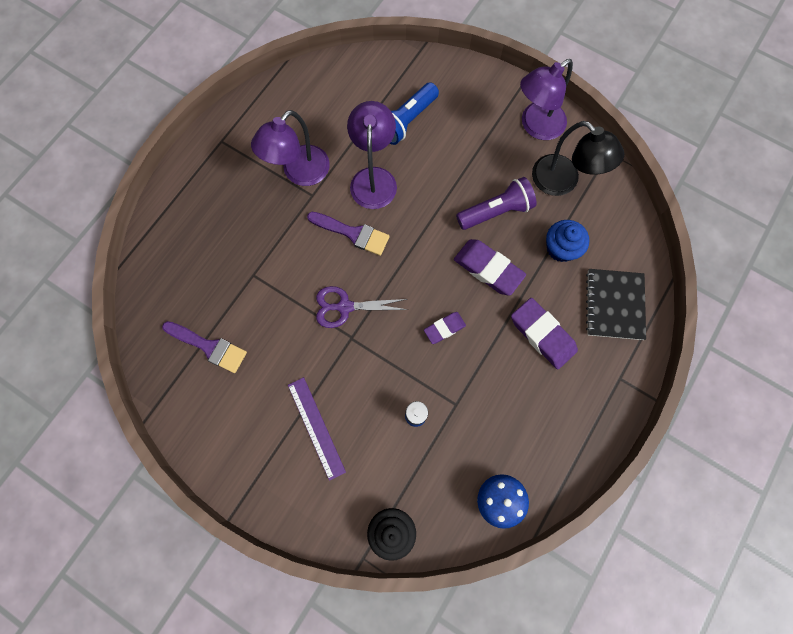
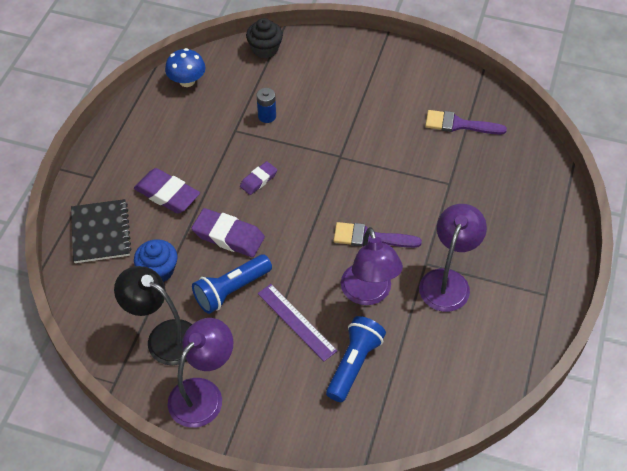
camera: 165 degrees right, 20 degrees down
(316, 427) = (345, 93): purple ruler -> purple ruler (296, 321)
(345, 307) = (354, 177): purple scissors -> none
(496, 211) = (231, 290): purple flashlight -> blue flashlight

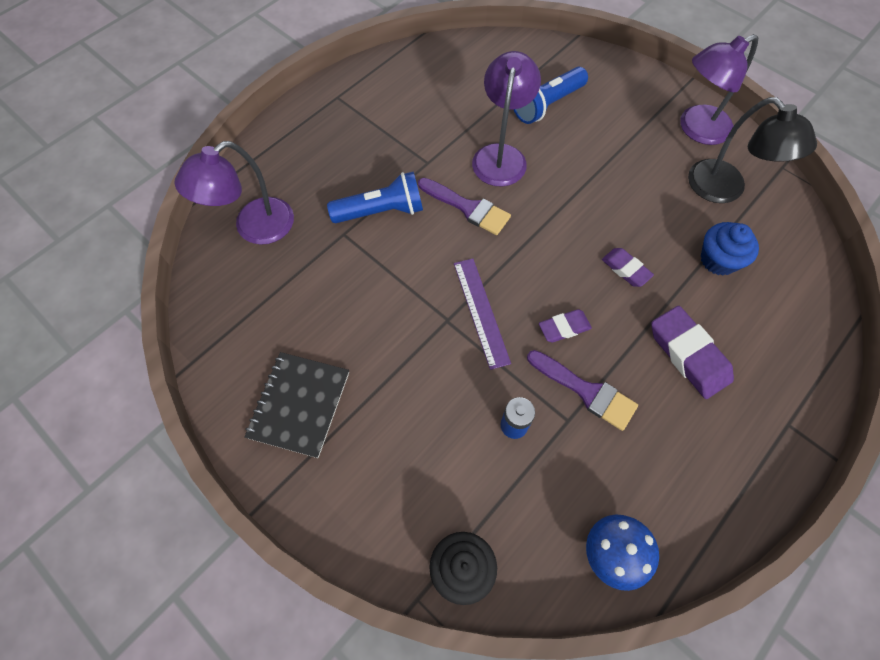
camera: 155 degrees left, 10 degrees up
(101, 232) = (783, 334): black notebook -> black notebook (299, 405)
(228, 236) = (626, 269): purple eraser -> purple eraser, size x0.58
(231, 290) = (641, 209): blue flashlight -> blue flashlight (381, 211)
(296, 321) = (584, 156): purple ruler -> purple ruler (480, 312)
(448, 281) = (417, 139): purple lamp -> purple lamp (254, 228)
(459, 124) = (275, 303): purple brush -> purple brush (586, 391)

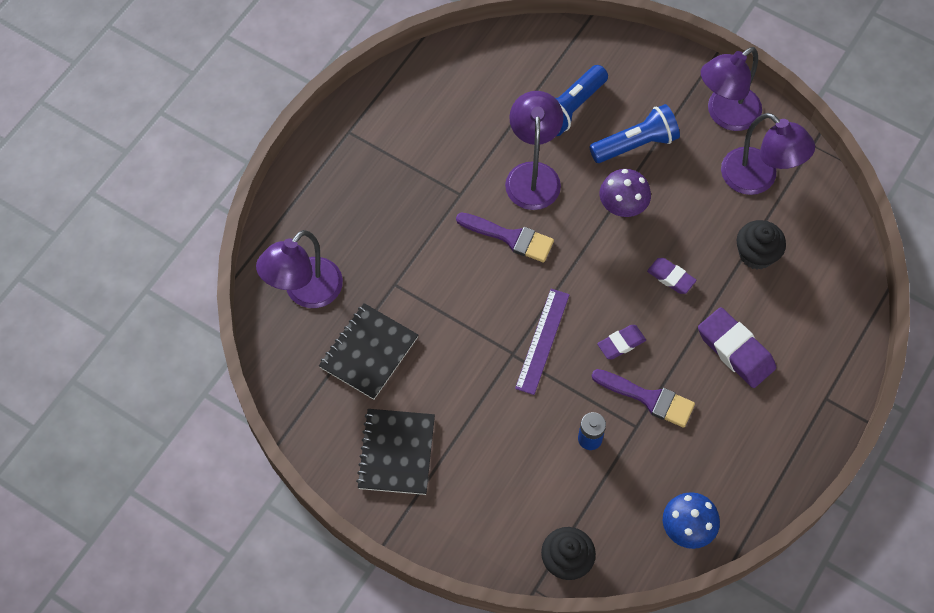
camera: 10 degrees left, 0 degrees up
(299, 295) = (368, 352): none -> black notebook
(381, 211) = (426, 255): blue flashlight -> blue flashlight (635, 144)
(480, 312) = (542, 341): purple ruler -> purple ruler turned 45 degrees clockwise
(585, 194) = (623, 205): none -> purple mushroom
(718, 260) = (756, 254): blue cupcake -> black cupcake
(725, 190) = (758, 179): black lamp -> purple lamp

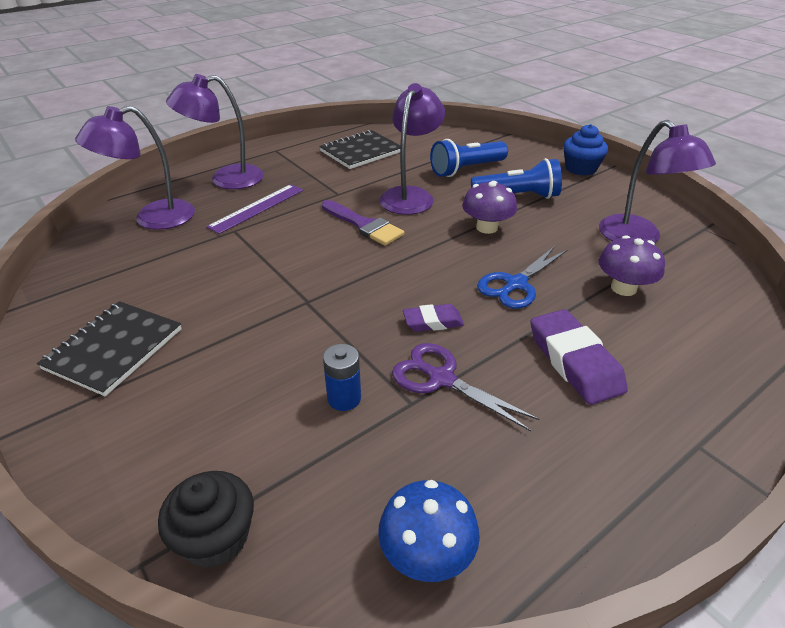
camera: 20 degrees right, 25 degrees down
(368, 352) = (166, 267): black notebook -> black notebook (361, 151)
(542, 341) = (345, 299): purple ruler -> purple ruler (257, 208)
(648, 398) = (441, 379): purple brush -> purple scissors
(671, 277) = (516, 284): purple eraser -> blue scissors
(684, 71) = (580, 168): none -> blue cupcake
(725, 115) = (613, 196): purple lamp -> purple lamp (226, 179)
(756, 254) = (623, 288): black cupcake -> purple mushroom

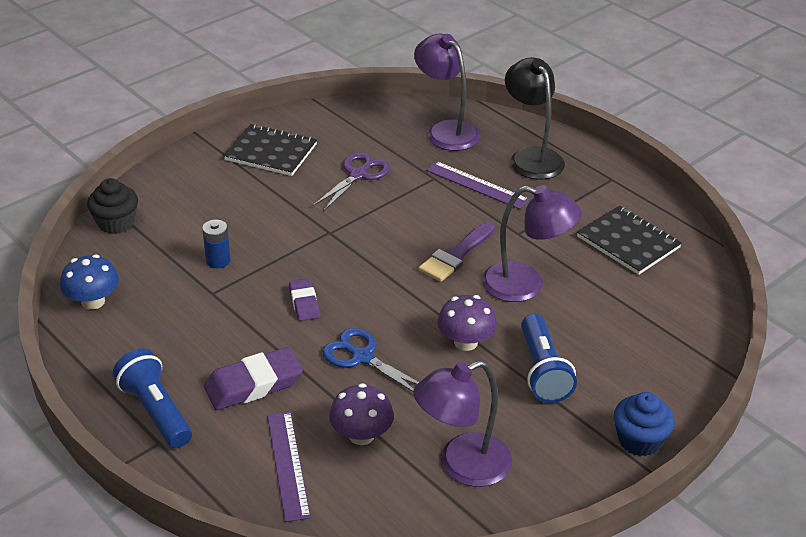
camera: 85 degrees right, 0 degrees up
(226, 179) = (531, 157): purple lamp -> black lamp
(441, 379) = (236, 308): purple scissors -> purple scissors (358, 175)
(466, 169) = (605, 330): blue flashlight -> blue flashlight (156, 411)
(683, 335) = (288, 465): none -> purple ruler

